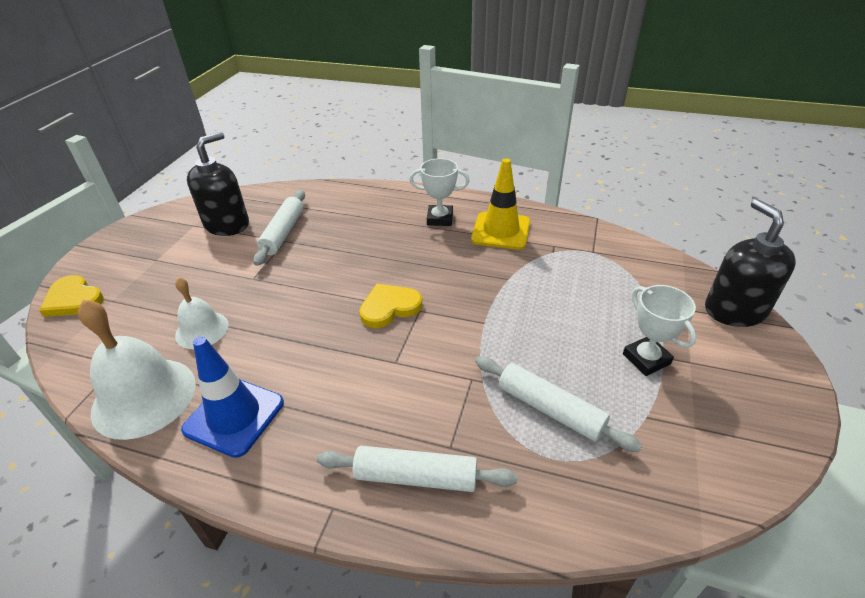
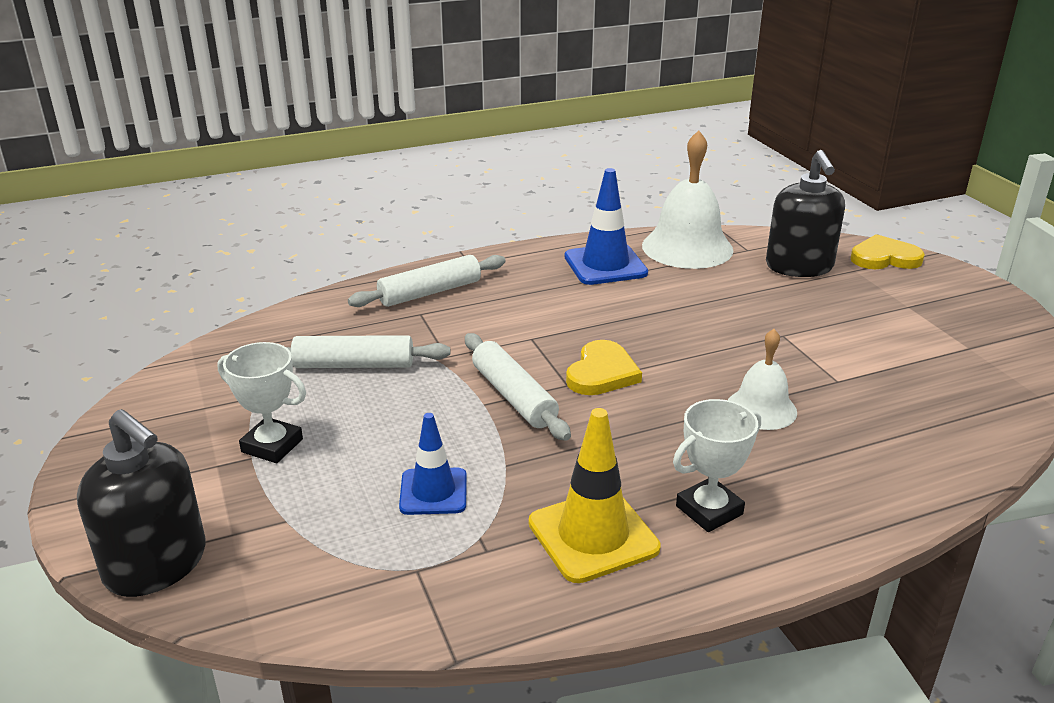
camera: 140 degrees right, 10 degrees down
(202, 330) = (735, 287): white bell -> white bell (761, 408)
(227, 224) = (939, 365): black soap dispenser -> black soap dispenser (799, 266)
(283, 233) = (858, 387): white rolling pin -> white rolling pin (513, 396)
(559, 282) = (433, 492): none -> blue traffic cone

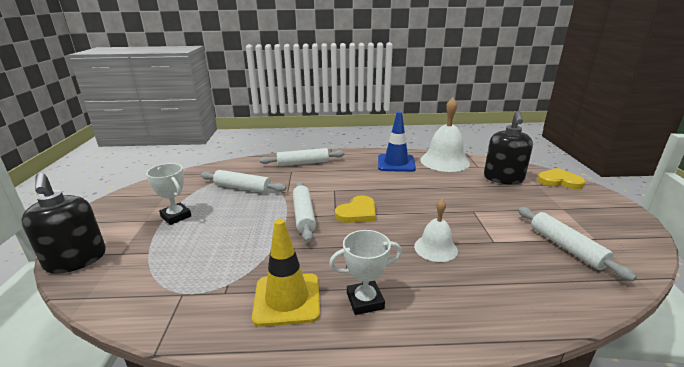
camera: 20 degrees right, 5 degrees down
(433, 492) = (226, 254): blue traffic cone -> none
(937, 369) = (566, 247): none -> white rolling pin

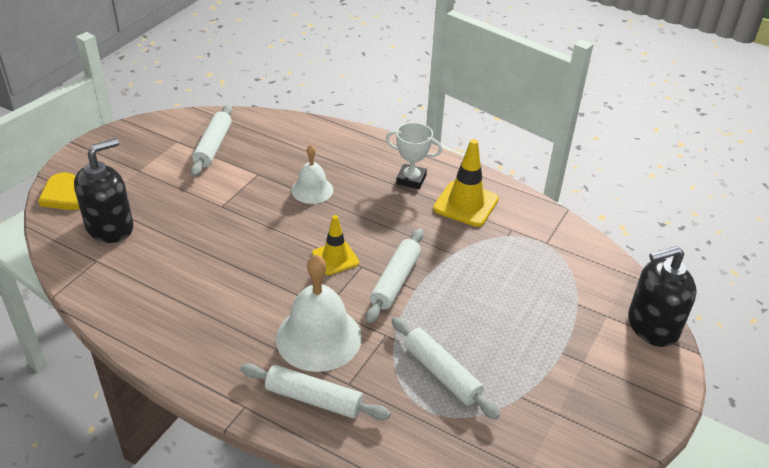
camera: 150 degrees left, 15 degrees up
(76, 260) = (652, 326): black soap dispenser -> black soap dispenser turned 105 degrees counterclockwise
(176, 216) = (545, 351): white trophy -> none
(357, 212) = (335, 258): yellow heart -> yellow traffic cone
(396, 163) = (183, 323): blue traffic cone -> none
(444, 161) = (115, 292): white bell -> white bell (318, 337)

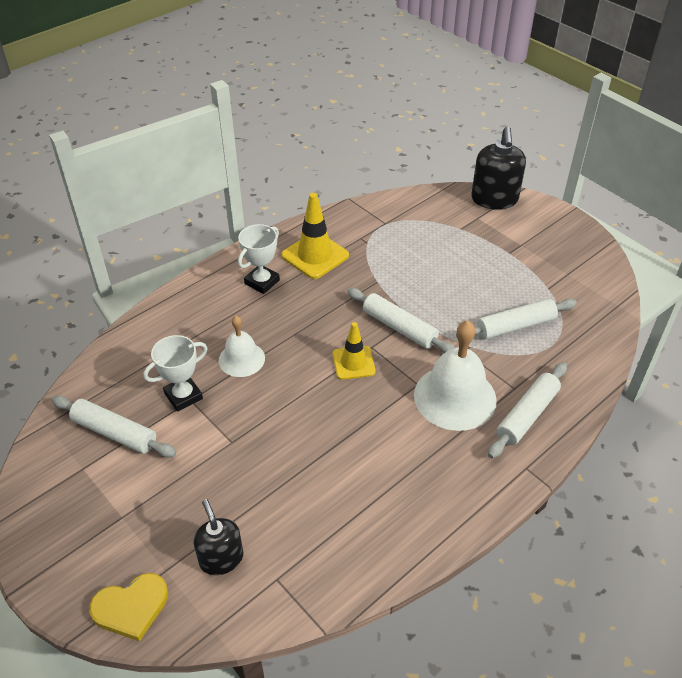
camera: 70 degrees left, 5 degrees up
(110, 227) = (221, 558): black soap dispenser -> black soap dispenser, size x0.64
(260, 169) = (183, 396): none -> white trophy

